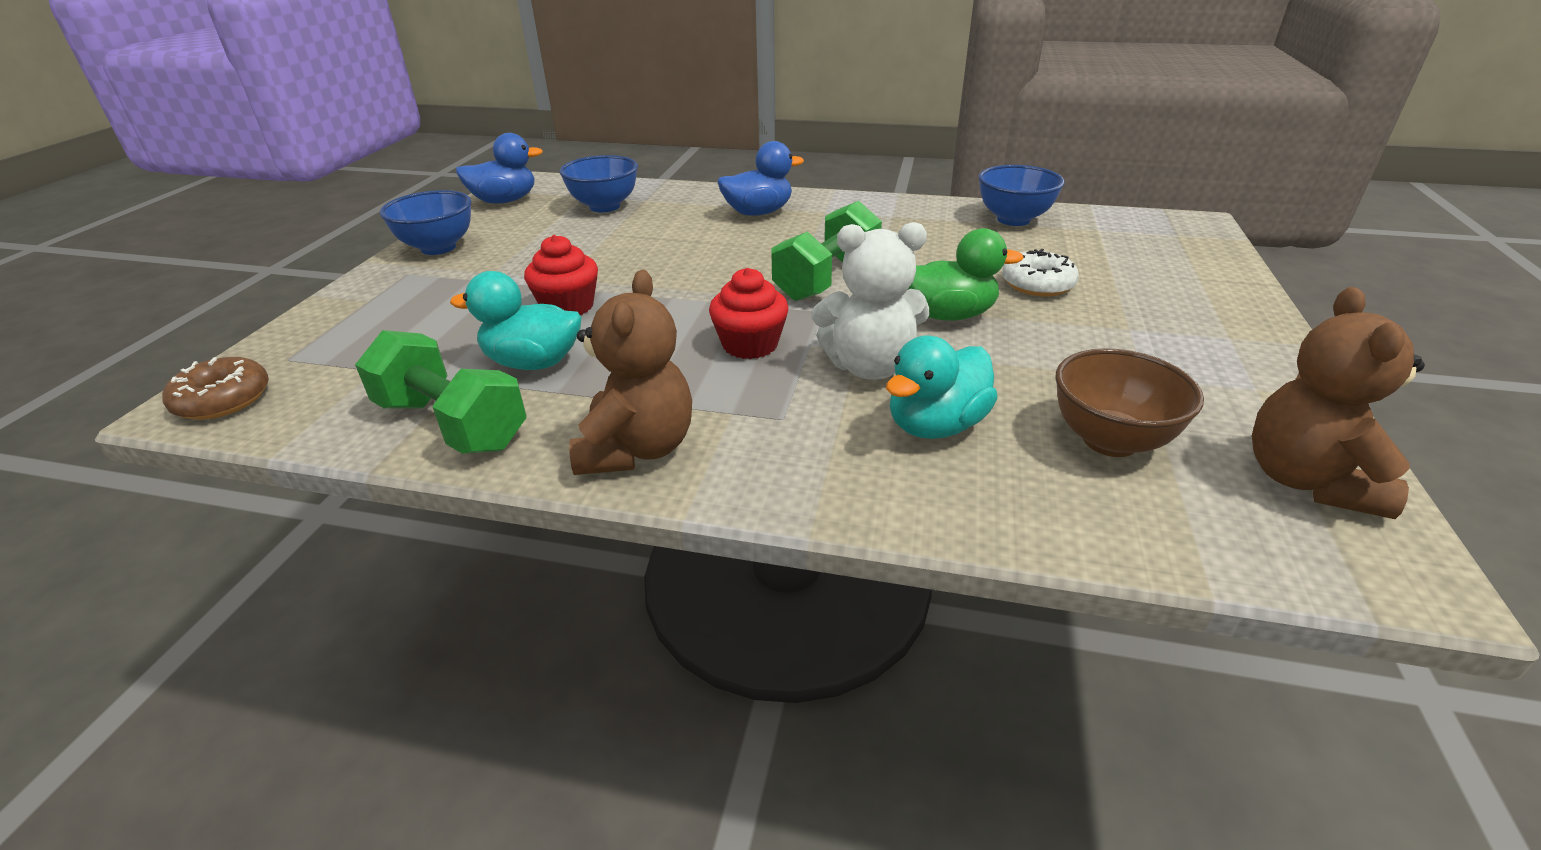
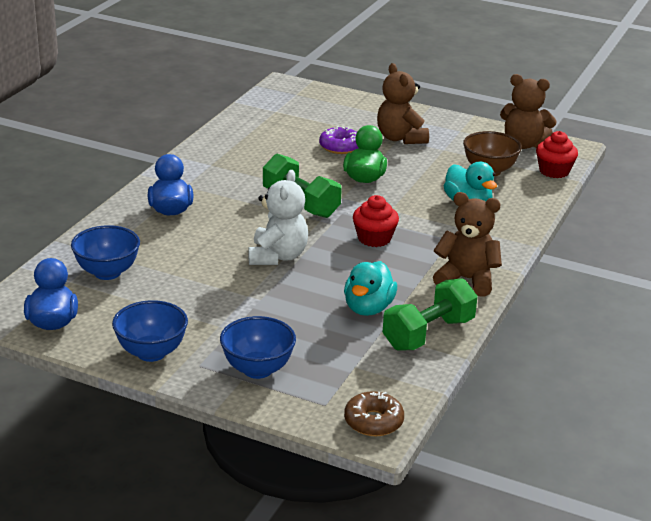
camera: 80 degrees left, 5 degrees down
(568, 306) = (296, 295): red cupcake -> red cupcake (554, 171)
(869, 367) = (411, 210): white teddy bear -> white teddy bear (277, 256)
(1013, 219) = (245, 129): blue bowl -> blue bowl (257, 369)
(1037, 284) = (340, 147): white donut -> purple donut
(1134, 330) = (400, 138): none -> brown teddy bear

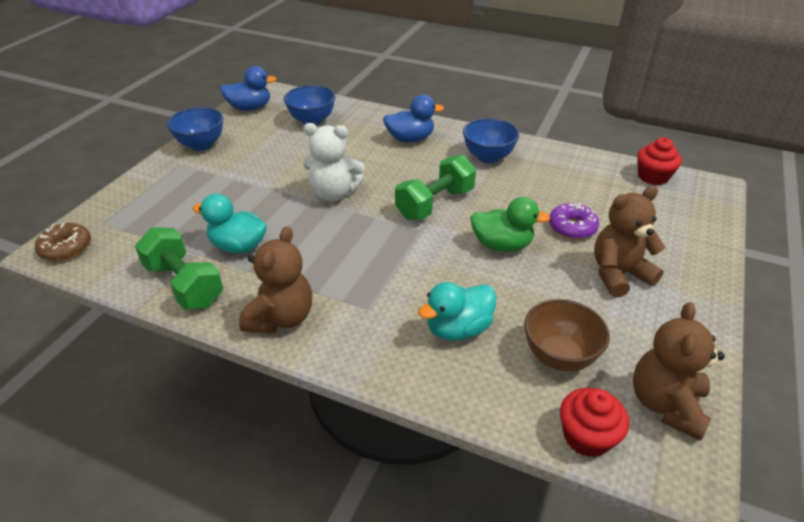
camera: 90 degrees right, 10 degrees up
(257, 369) = (163, 189): blue bowl -> blue bowl (488, 157)
(374, 238) = (369, 251): red cupcake -> red cupcake (653, 177)

